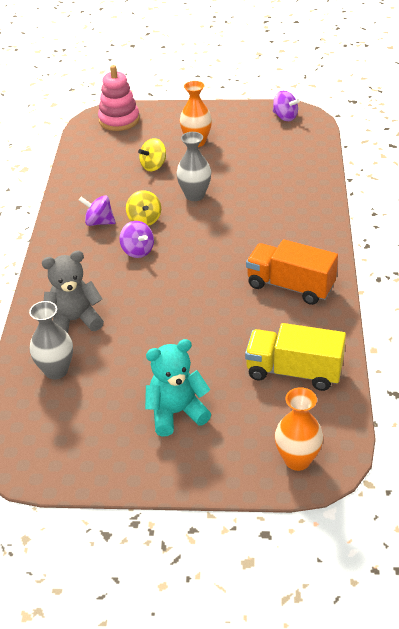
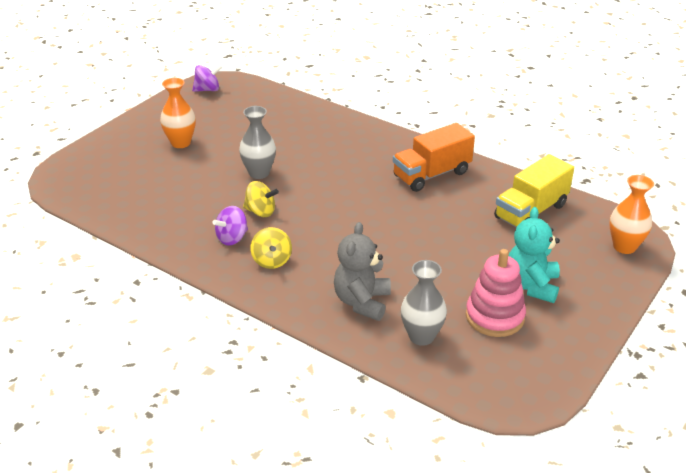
camera: 60 degrees left, 5 degrees down
(119, 120) = (81, 169): pink stacking toy -> pink stacking toy (494, 317)
(137, 251) = (301, 231): purple spinning top -> none
(153, 166) = (185, 178): yellow spinning top -> yellow spinning top (271, 260)

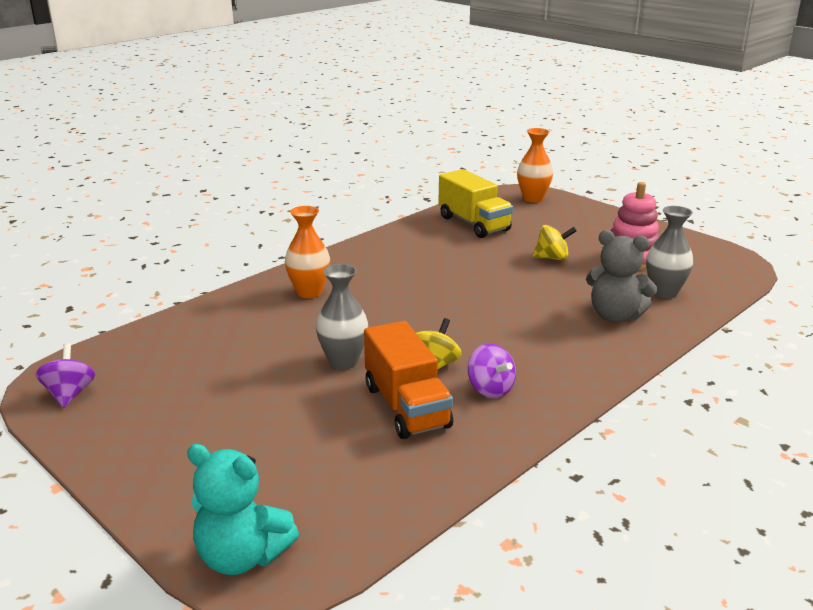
camera: 80 degrees left, 10 degrees down
(181, 143) = (223, 425): orange vase -> orange vase (309, 292)
(271, 260) = (540, 363): yellow spinning top -> yellow spinning top (552, 258)
(431, 174) = (393, 258): orange truck -> orange truck (406, 406)
(531, 285) = (586, 238): turquoise teddy bear -> turquoise teddy bear (242, 556)

